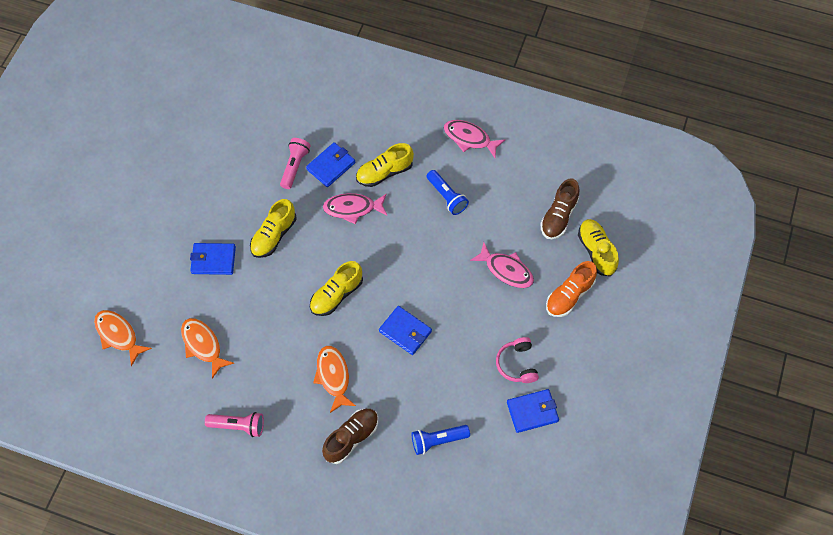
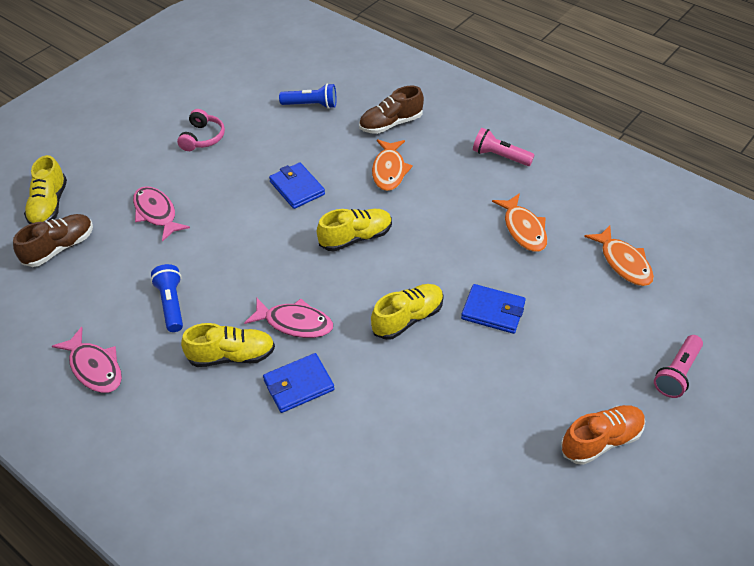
camera: 160 degrees left, 15 degrees down
(295, 166) = (349, 399): pink flashlight -> pink flashlight (677, 373)
(532, 411) = (213, 104): blue wallet -> none
(569, 295) = (110, 176): orange shoe -> orange shoe (601, 440)

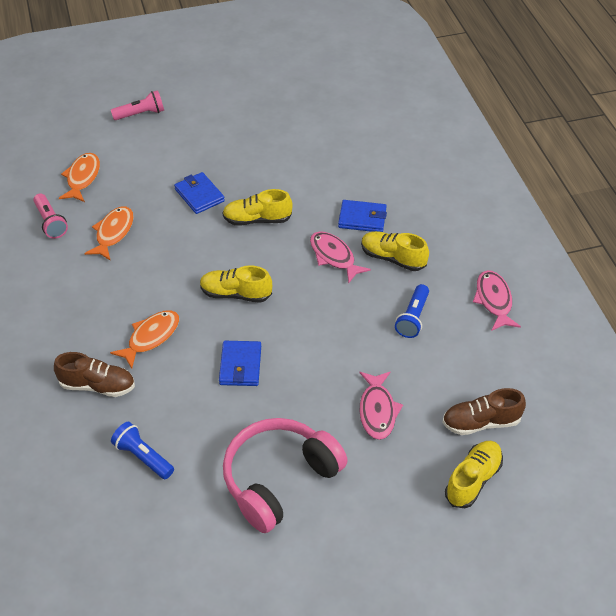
camera: 145 degrees left, 0 degrees up
(202, 138) = (279, 479): pink headphones -> pink headphones, size x2.02
(500, 156) = (53, 298): pink flashlight -> pink flashlight (51, 222)
(601, 440) = (221, 110): orange shoe -> none

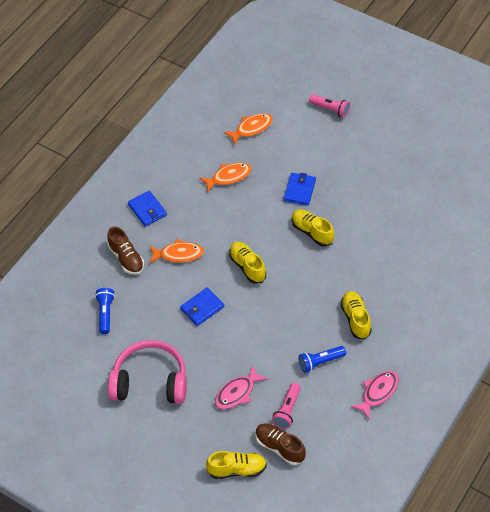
camera: 50 degrees right, 5 degrees up
(51, 222) = (205, 144): pink flashlight -> pink flashlight (287, 410)
(334, 256) = (325, 290): pink fish -> none
(362, 218) = (370, 280): blue wallet -> blue wallet (147, 210)

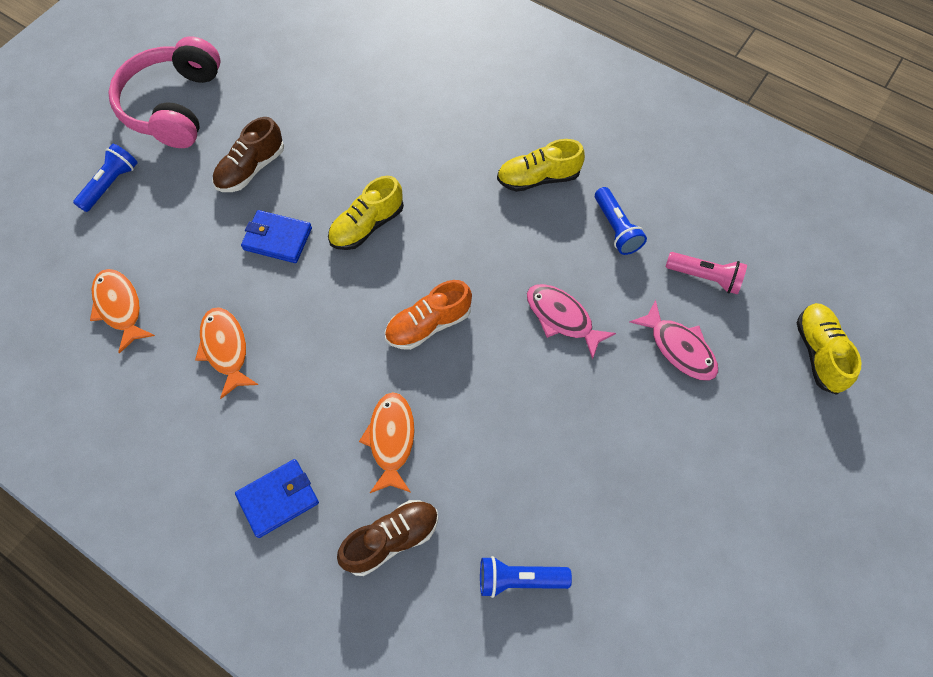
camera: 90 degrees left, 10 degrees up
(150, 382) = (667, 491): pink headphones -> pink headphones (174, 106)
(202, 308) = (512, 400): blue wallet -> none
(247, 266) = (428, 325): yellow shoe -> orange shoe
(279, 447) = (771, 291): brown shoe -> brown shoe (251, 169)
(330, 109) = (111, 184): pink flashlight -> blue flashlight
(378, 392) = (665, 160): pink fish -> pink fish (562, 318)

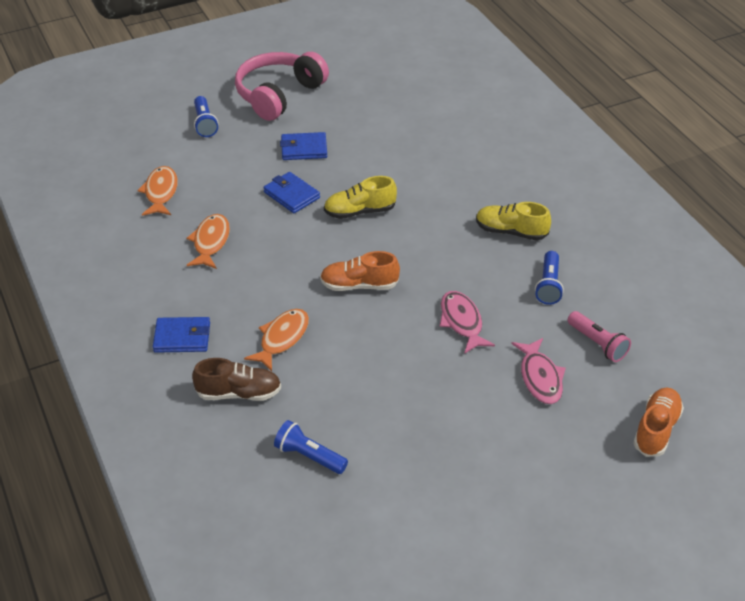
camera: 30 degrees right, 20 degrees down
(111, 184) = (205, 123): blue flashlight -> blue flashlight turned 105 degrees clockwise
(251, 169) = (304, 149): brown shoe -> blue wallet
(819, 353) = (656, 429): yellow shoe -> orange shoe

